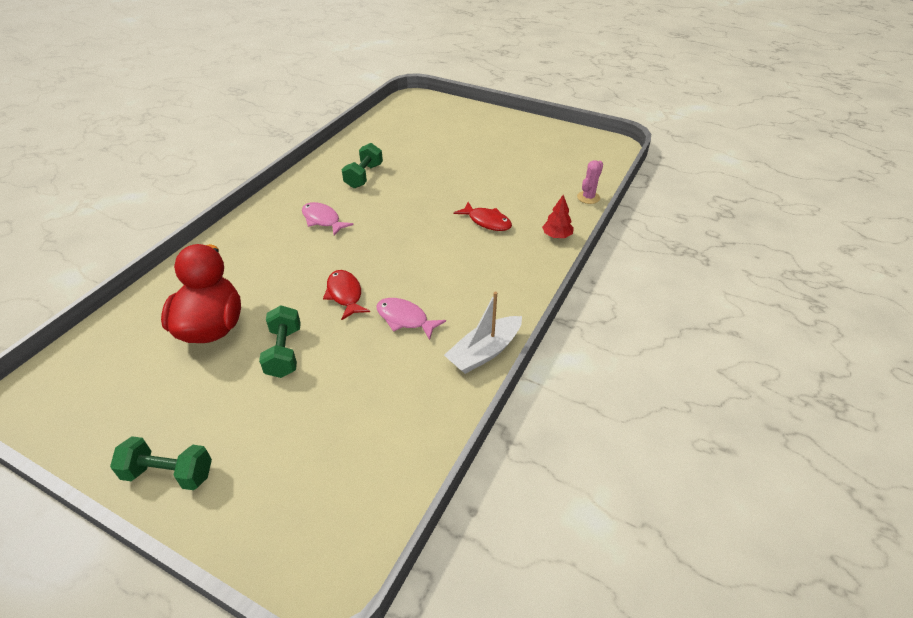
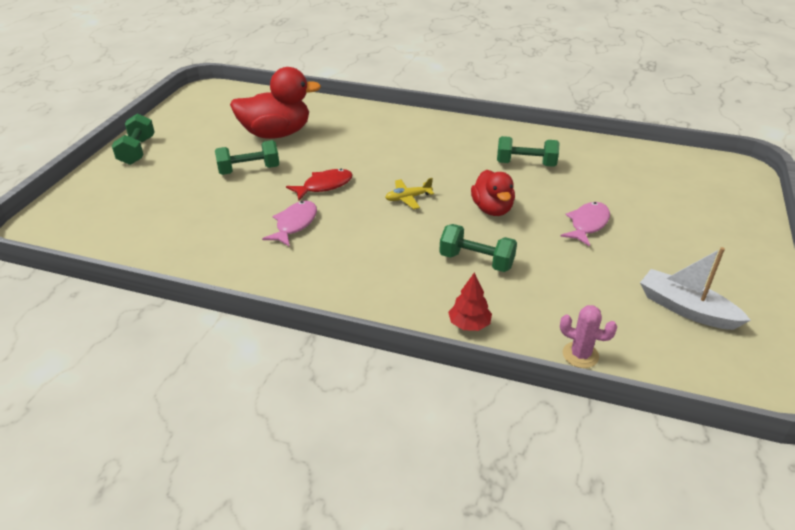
camera: 80 degrees right, 5 degrees down
(322, 220) = (434, 154): pink fish -> pink fish (587, 224)
(389, 244) = (408, 198): none -> yellow plane
(422, 203) = (492, 209): none -> red duck
(484, 352) = (251, 279): white boat -> white boat (686, 309)
(487, 221) = (476, 261): red fish -> green dumbbell

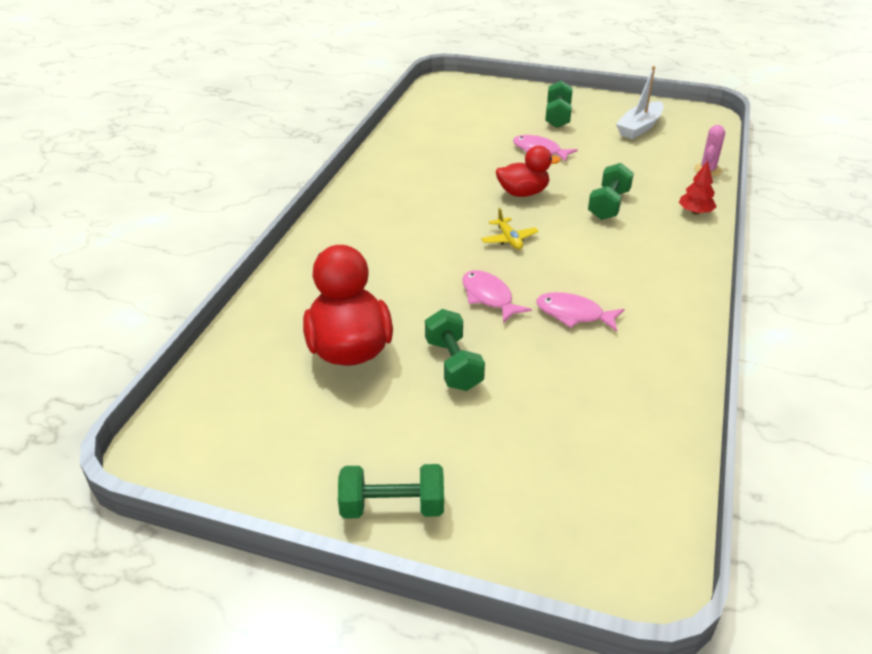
camera: 90 degrees left, 0 degrees up
(324, 186) = (489, 297): red fish -> pink fish
(525, 164) = (436, 170): green dumbbell -> green dumbbell (557, 117)

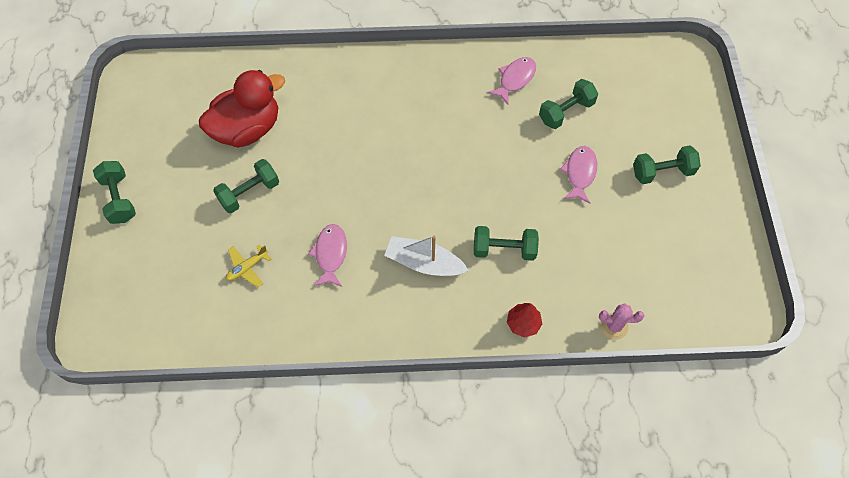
camera: 70 degrees right, 25 degrees up
(466, 143) = (566, 112): none -> green dumbbell
(489, 297) = (332, 193): pink fish -> pink fish (515, 79)
(509, 239) = (416, 187): yellow plane -> yellow plane (247, 268)
(523, 193) = (495, 178): red duck -> none
(639, 128) = (677, 250): white boat -> white boat (424, 263)

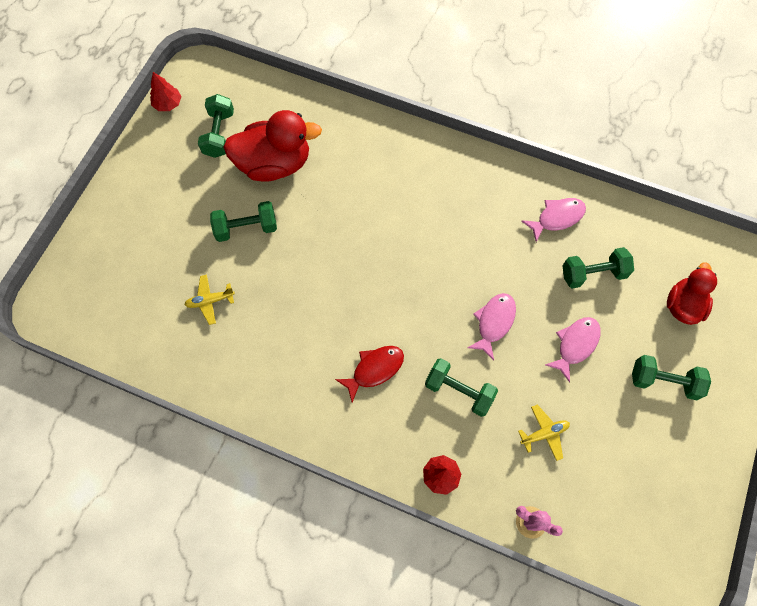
camera: 25 degrees right, 5 degrees up
(119, 115) = (168, 104): none -> red tree
(119, 199) = (131, 185): green dumbbell -> green dumbbell (219, 134)
(330, 254) = (291, 321): pink fish -> pink fish (494, 322)
(424, 263) = (374, 369): white boat -> red fish
(590, 253) = (544, 433): none -> yellow plane
(648, 108) = (682, 305): none -> red duck

